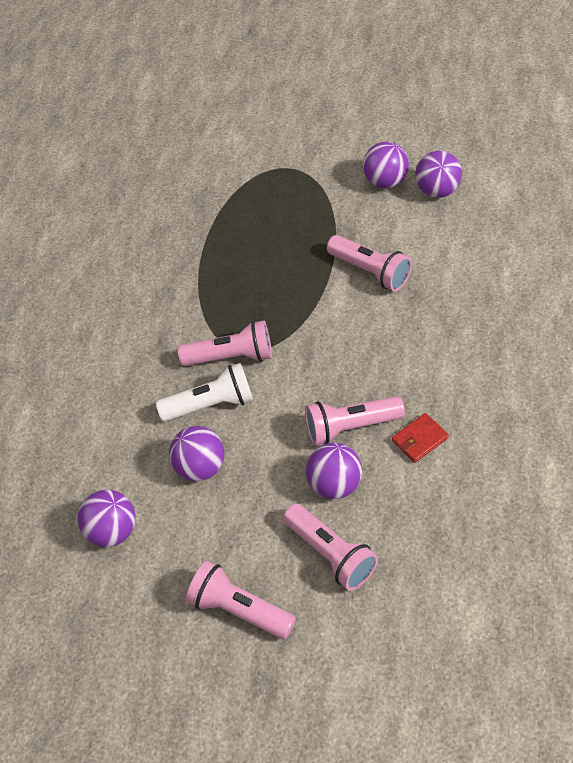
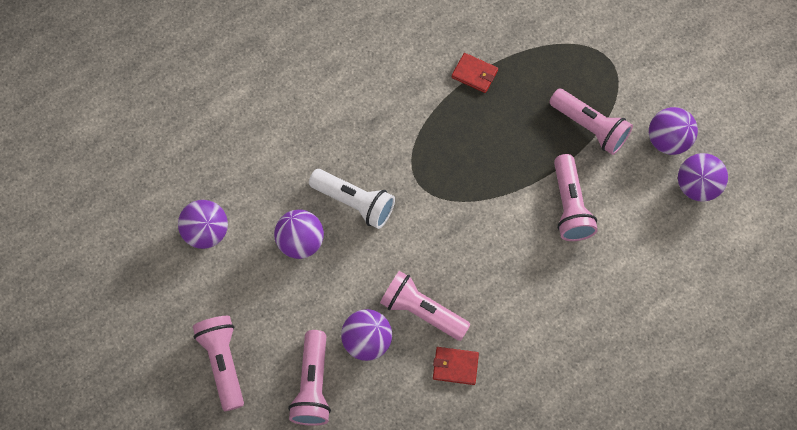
camera: 40 degrees right, 15 degrees up
(202, 251) = (474, 74): none -> red wallet
(231, 357) = (404, 179): pink flashlight -> pink flashlight (589, 127)

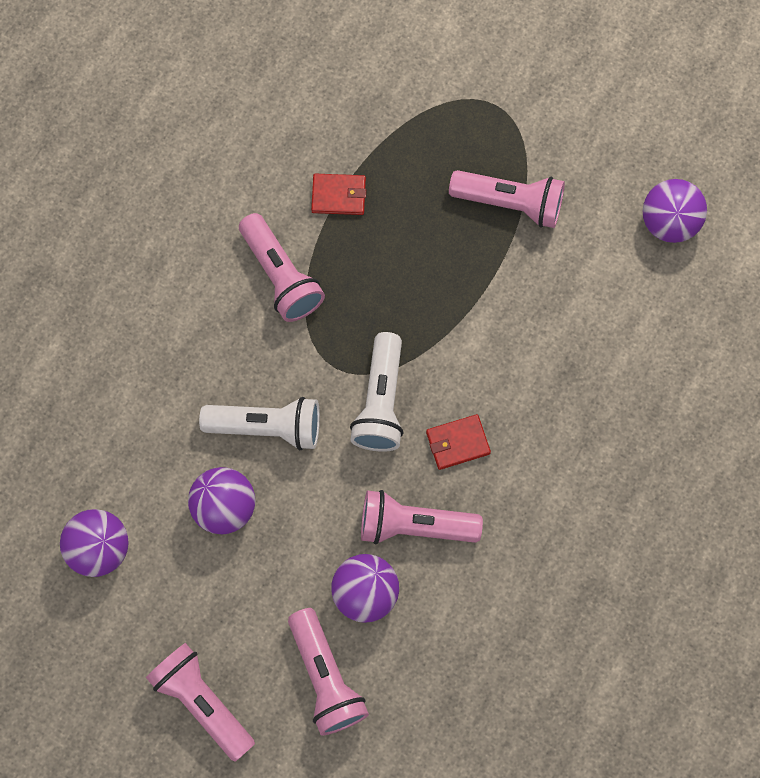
camera: 25 degrees left, 5 degrees up
(438, 219) = (381, 401): none -> white flashlight
(455, 366) = (485, 574): red wallet -> red wallet (457, 443)
(569, 206) = (530, 314): pink flashlight -> pink flashlight (281, 276)
(667, 140) = (610, 180): purple ball -> none

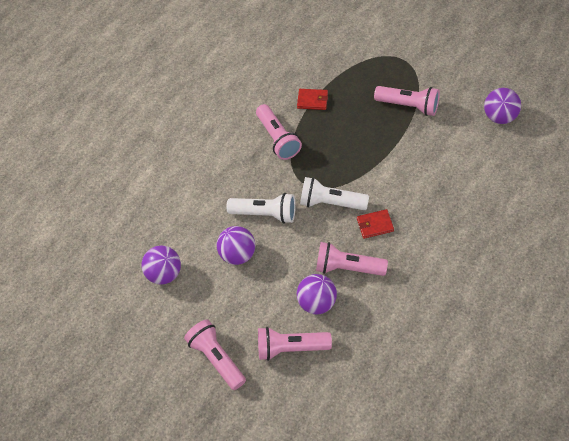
camera: 10 degrees right, 15 degrees down
(325, 677) = (291, 348): pink flashlight -> pink flashlight turned 105 degrees clockwise
(381, 401) = (331, 202): white flashlight -> white flashlight turned 90 degrees clockwise

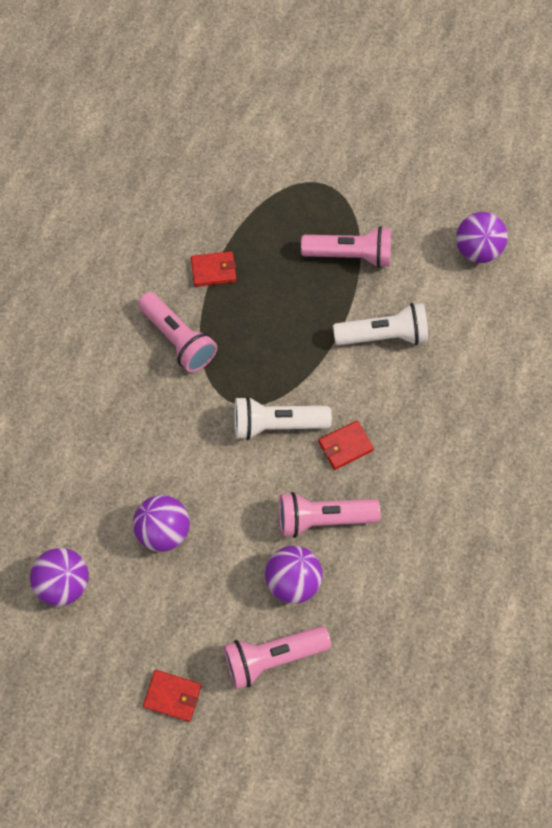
camera: 20 degrees left, 10 degrees up
(217, 358) = (173, 695): pink flashlight -> red wallet
(265, 214) = (188, 459): white flashlight -> white flashlight (383, 335)

